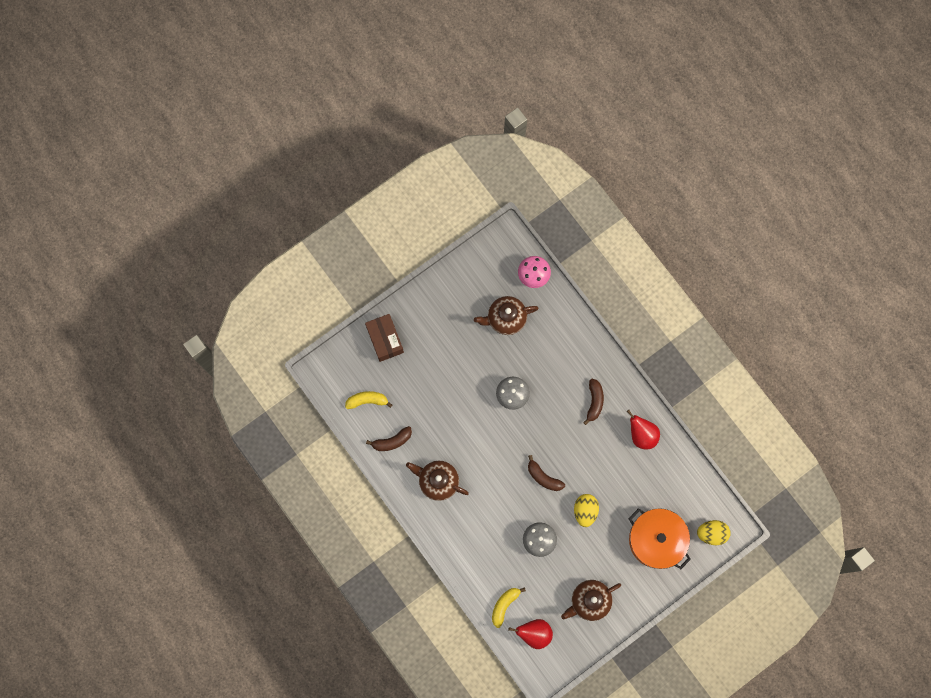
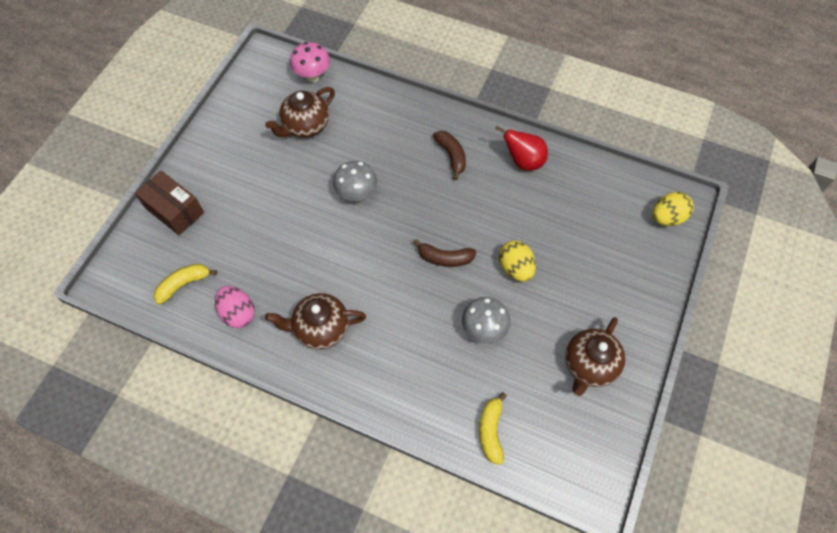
camera: 30 degrees left, 15 degrees down
(392, 441) = (238, 313): brown banana -> pink egg
(534, 633) = (550, 444): red pear -> none
(656, 540) = (615, 255): orange pot -> none

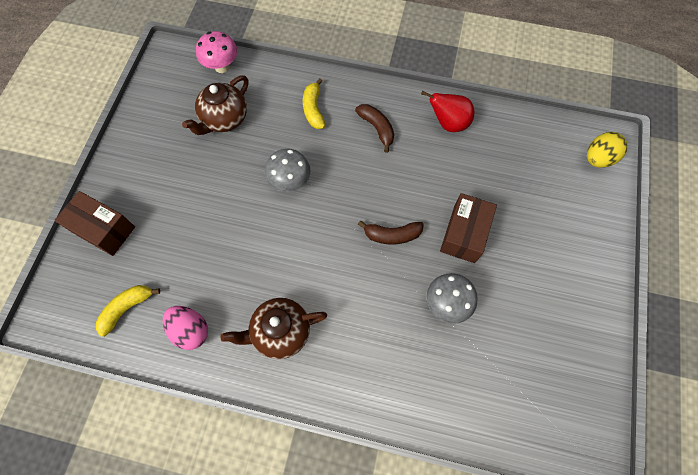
camera: 10 degrees left, 5 degrees up
(491, 431) = (477, 412): yellow banana -> yellow banana (314, 109)
(515, 268) = (464, 234): yellow egg -> brown box
(589, 365) = (558, 323): brown teapot -> none

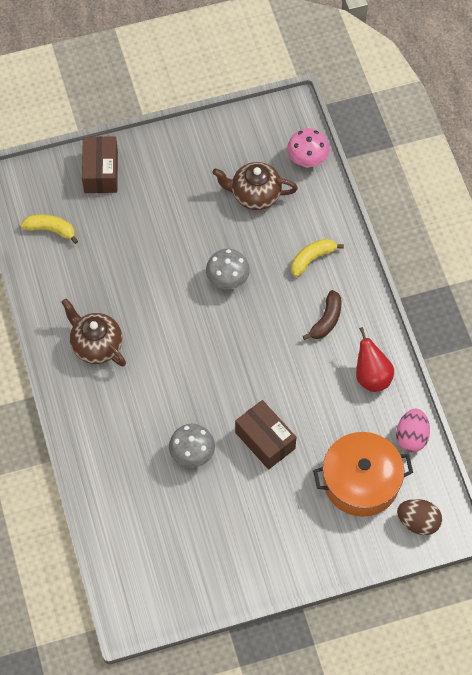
camera: 60 degrees right, 5 degrees down
(191, 330) = (60, 283): pink egg -> pink egg (411, 437)
(392, 235) = (228, 384): brown banana -> none
(464, 234) = (265, 440): brown box -> brown box turned 60 degrees clockwise
(541, 180) = (361, 481): none -> orange pot
(598, 158) = (418, 522): yellow egg -> brown egg

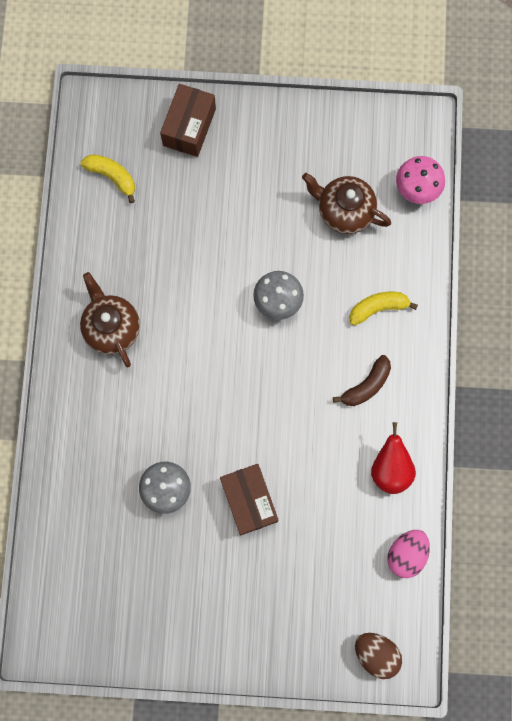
camera: 20 degrees right, 15 degrees up
(361, 481) = (333, 585): orange pot -> none

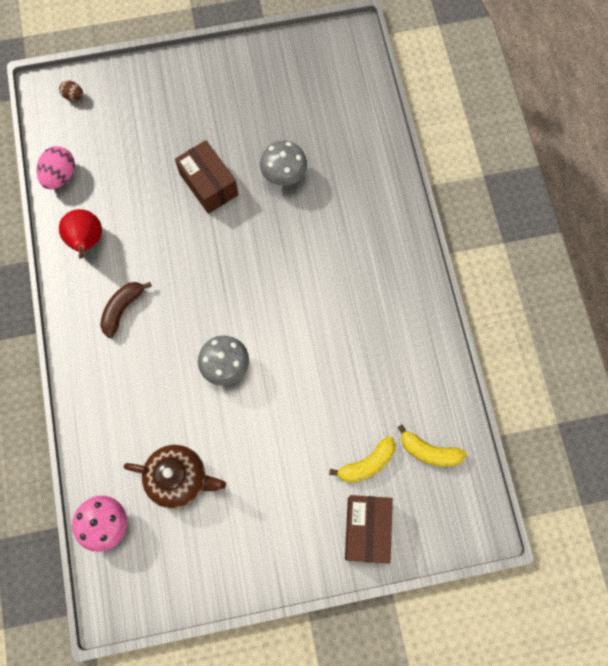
camera: 165 degrees right, 5 degrees down
(112, 328) = (378, 300): brown teapot -> none
(376, 653) = (74, 96): brown egg -> brown egg, size x0.57
(378, 308) = (125, 386): yellow banana -> yellow banana (367, 463)

